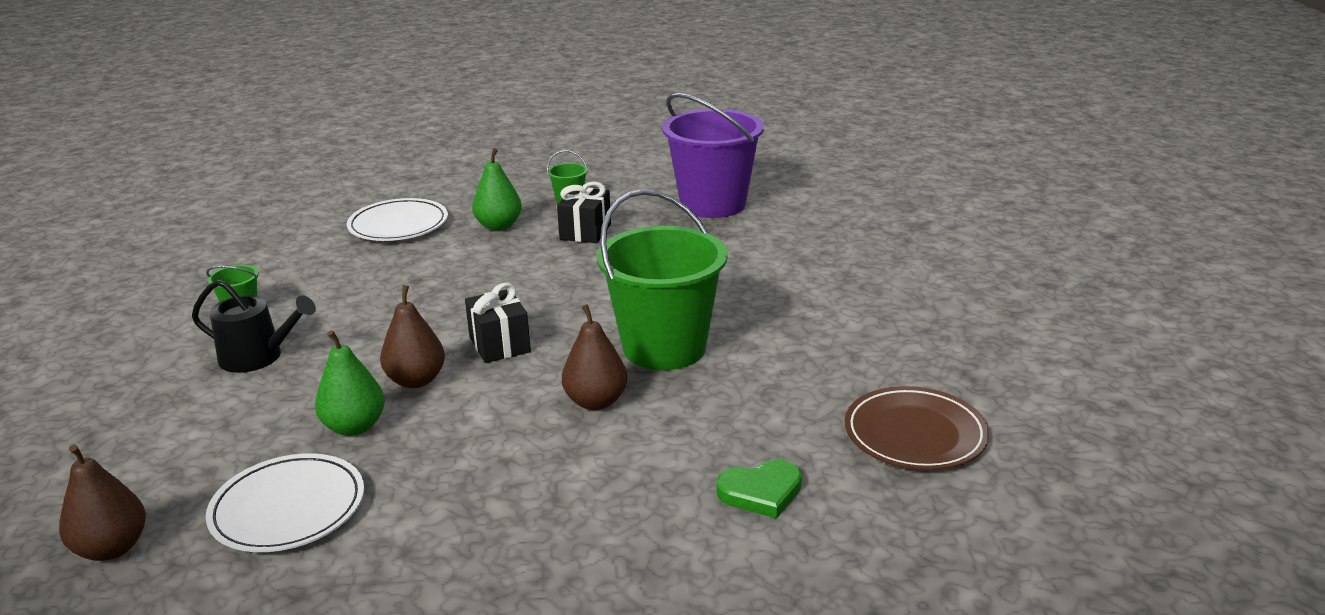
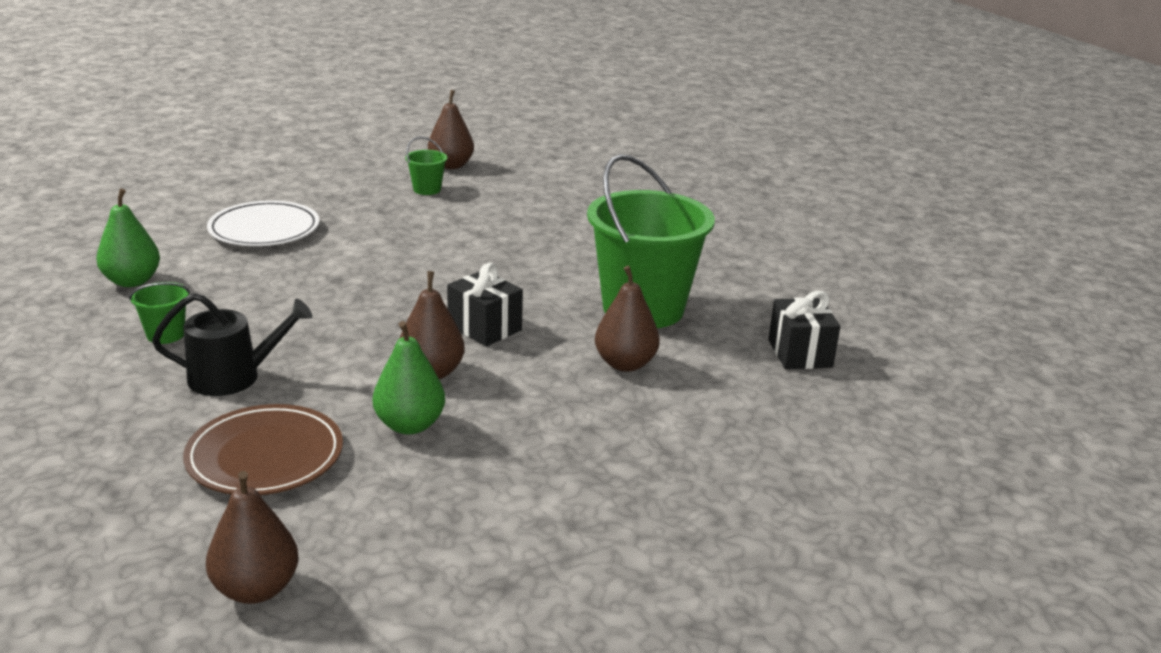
camera: 25 degrees left, 0 degrees up
(288, 509) = (415, 512): white plate -> none
(499, 226) = (375, 219): green pear -> green pear (132, 281)
(585, 232) = (470, 216): black gift -> black gift (800, 353)
(612, 179) = (451, 165): none -> brown pear
(713, 204) = (569, 179): purple bucket -> none
(761, 492) = (836, 413): green heart -> none
(915, 434) = (911, 347): brown plate -> brown plate (265, 456)

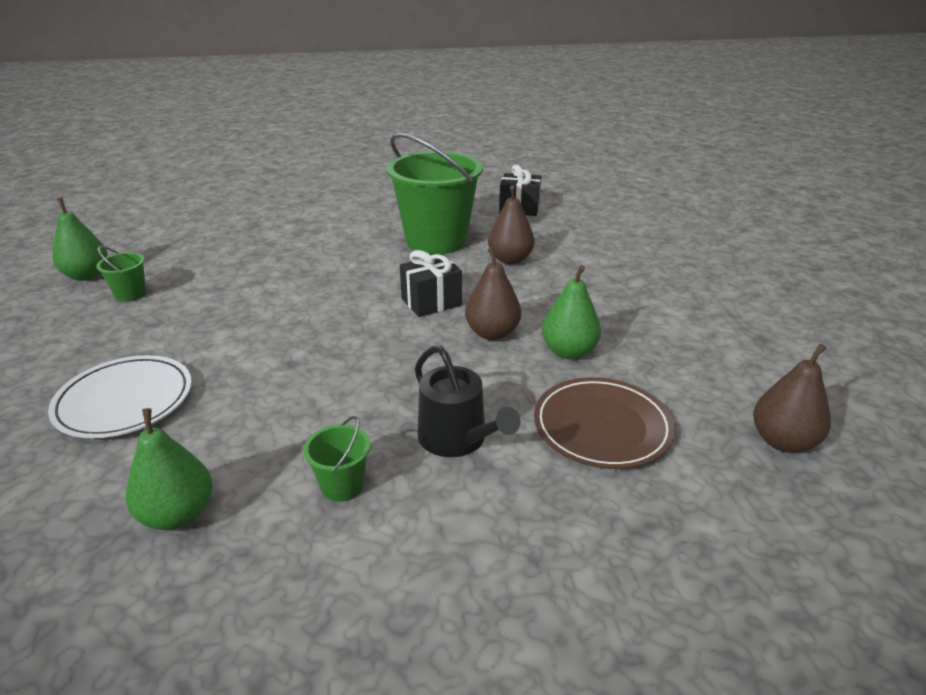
camera: 70 degrees left, 5 degrees up
(233, 377) = (457, 439): black watering can -> black watering can turned 135 degrees clockwise
(451, 165) = (87, 275): brown pear -> green pear

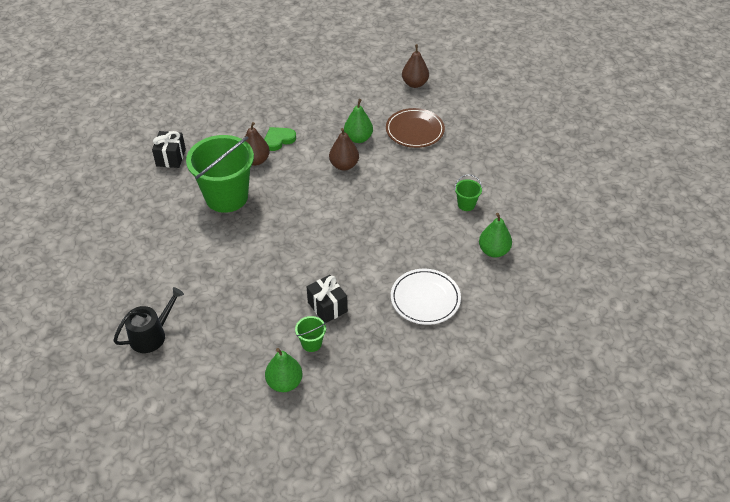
camera: 95 degrees left, 15 degrees up
(431, 302) = (312, 192): black gift -> black gift (327, 307)
(457, 439) = (431, 173): black watering can -> black watering can (151, 335)
(559, 277) = (279, 140): none -> green heart

